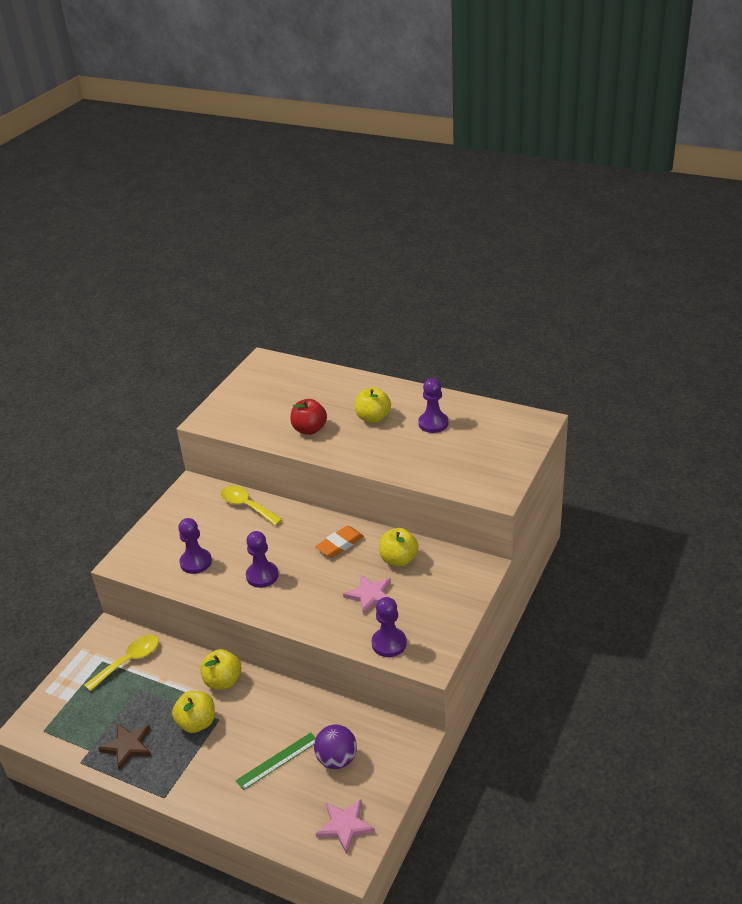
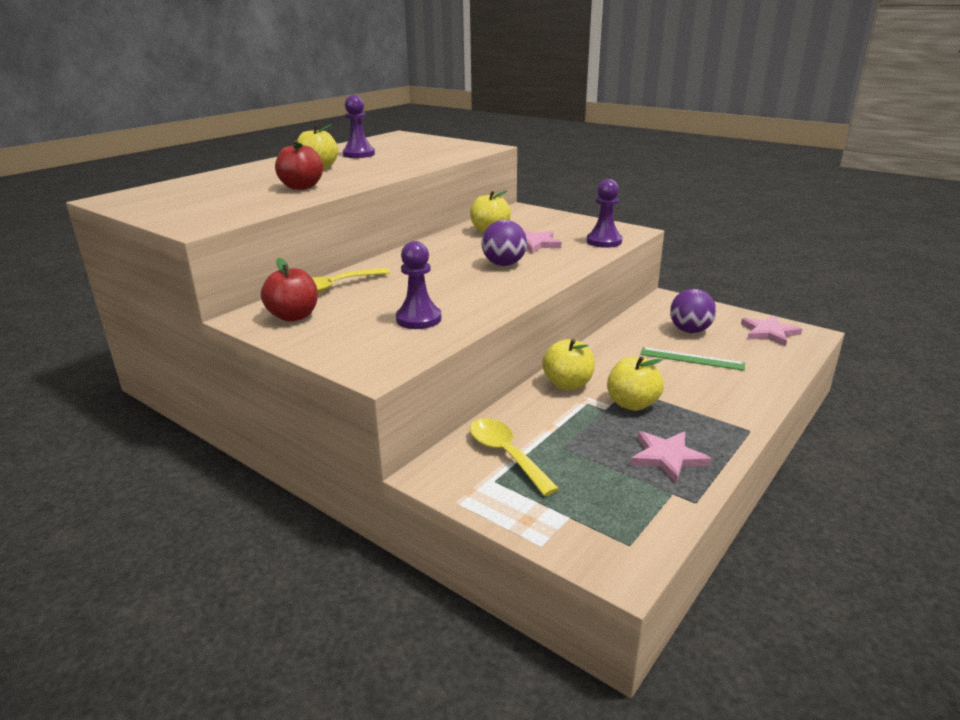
camera: 80 degrees left, 10 degrees down
(128, 746) = (667, 457): brown star -> pink star
(195, 504) = (293, 316): none -> red apple
(262, 576) = (473, 285): purple pawn -> none
(277, 761) = (691, 359): green ruler -> green ruler turned 45 degrees counterclockwise
(311, 585) = (504, 264): none -> purple ball
(340, 544) = (448, 250): orange eraser -> none

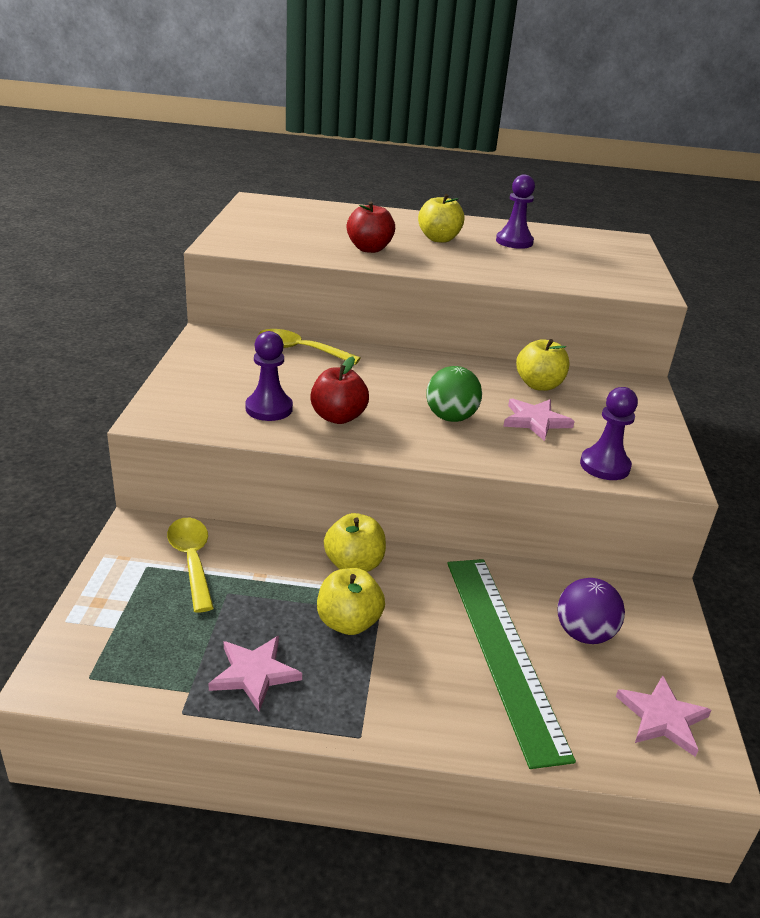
camera: 55 degrees right, 5 degrees up
(293, 316) = (226, 352): red apple -> red apple (338, 417)
(504, 264) = (450, 418): purple ball -> green ball
(506, 455) = (192, 561): yellow spoon -> yellow spoon turned 45 degrees counterclockwise
(691, 359) = (503, 651): green ruler -> green ruler, size x1.94

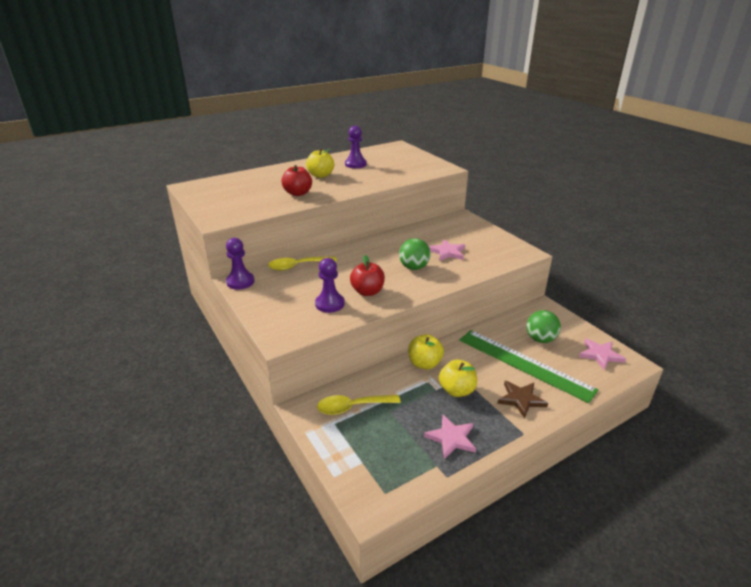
camera: 35 degrees left, 0 degrees up
(192, 561) = (352, 407): yellow spoon -> yellow spoon turned 45 degrees counterclockwise
(425, 692) = (521, 399): none -> brown star
(539, 385) = (425, 235): yellow apple -> none
(584, 634) = (540, 339): purple ball -> green ball
(604, 466) = (498, 259): purple pawn -> purple pawn (240, 282)

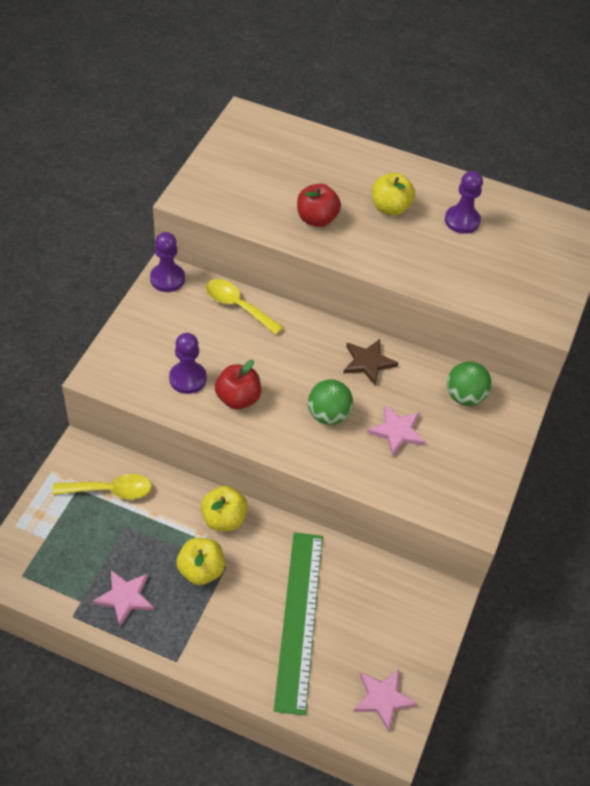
camera: 50 degrees right, 20 degrees up
(352, 407) = (110, 490): yellow spoon -> yellow spoon turned 135 degrees clockwise
(521, 399) = (231, 639): brown star -> brown star (368, 362)
(540, 339) = (365, 619): green ball -> green ball (465, 396)

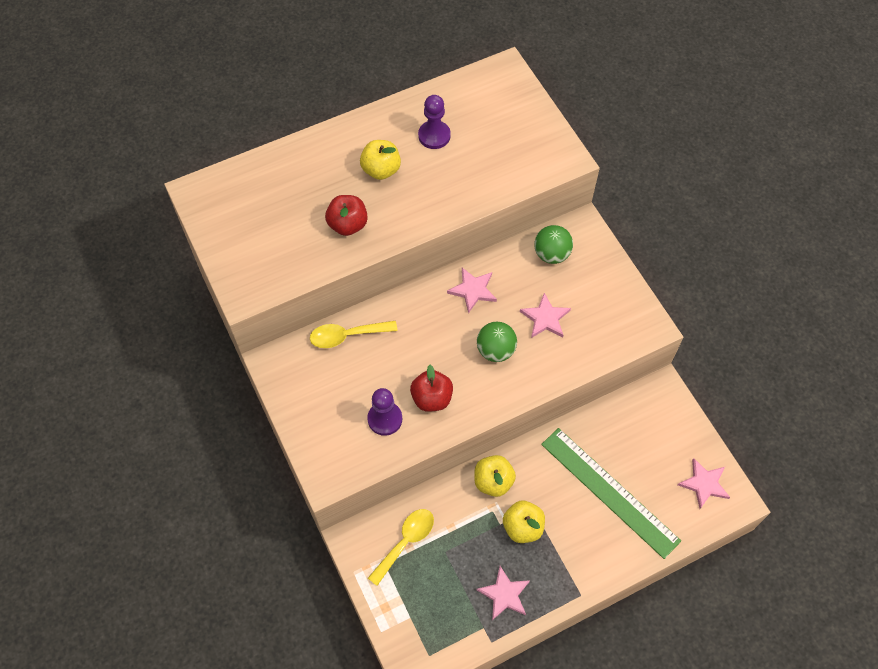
camera: 45 degrees left, 10 degrees up
(167, 279) = (276, 365): purple pawn -> none
(368, 362) = (473, 290): brown star -> pink star

